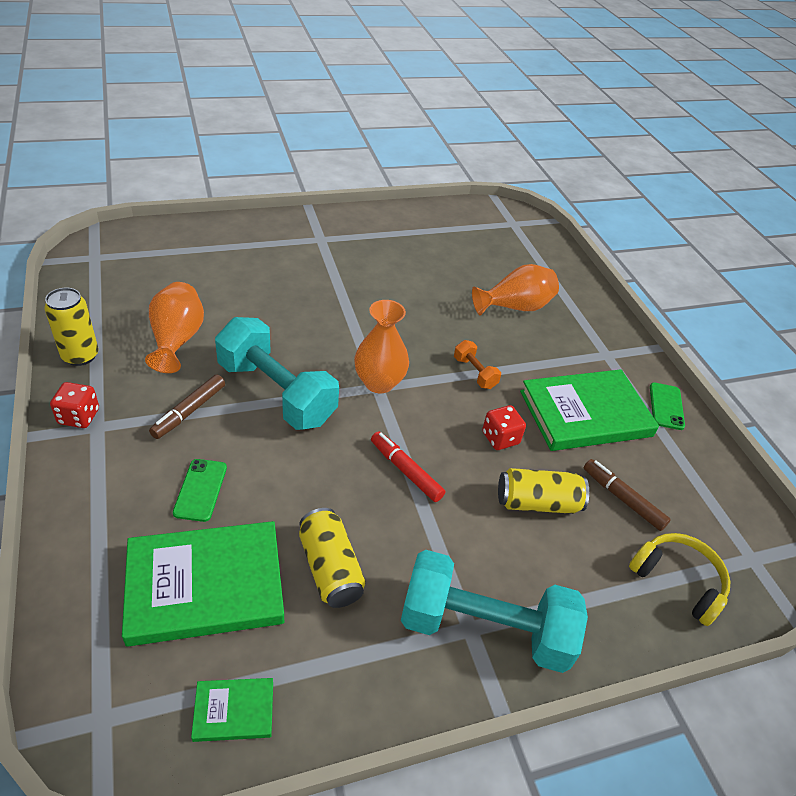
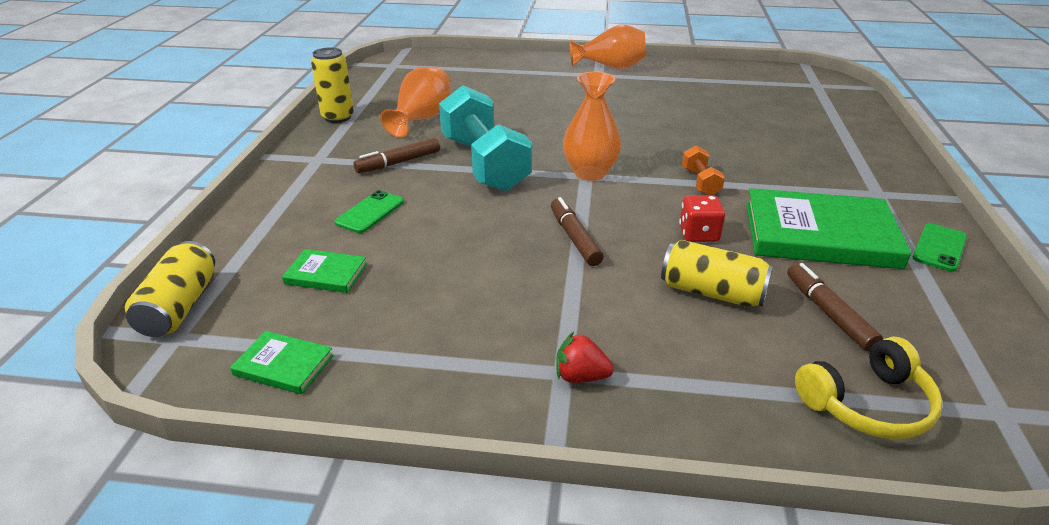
camera: 30 degrees right, 10 degrees down
(79, 416) = (308, 151): red dice -> none
(205, 586) = (326, 274): green book -> green book, size x0.46
(330, 568) = (447, 290): yellow can -> yellow can (180, 307)
(405, 471) = (574, 238): red marker -> brown marker
(485, 627) = (580, 376): turquoise dumbbell -> red strawberry
(514, 307) = (780, 142): orange vase -> orange vase (610, 67)
(678, 581) = (867, 404): yellow headphones -> yellow headphones turned 90 degrees clockwise

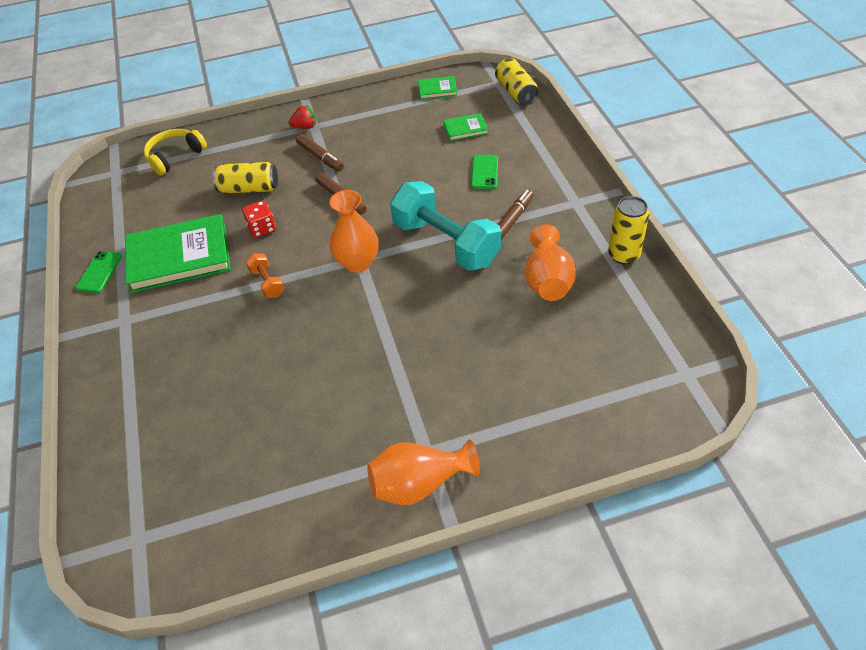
camera: 160 degrees right, 15 degrees up
(828, 313) = (184, 197): brown marker -> brown marker (320, 157)

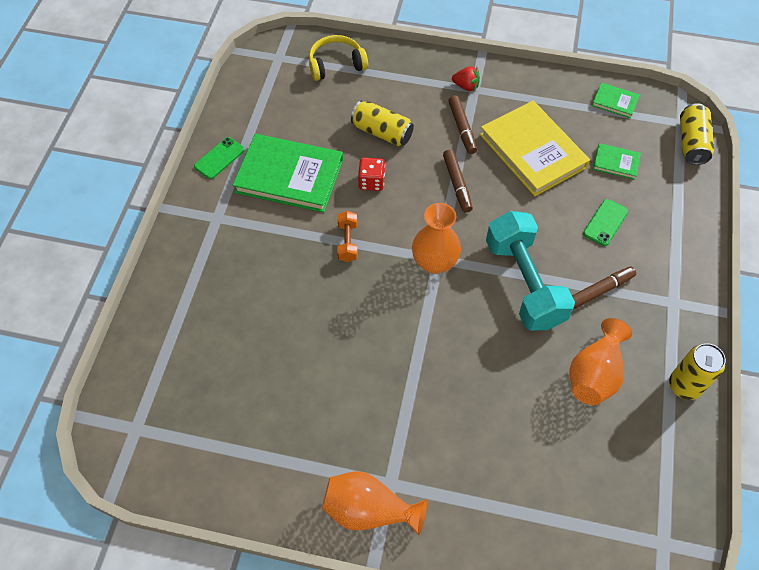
camera: 25 degrees right, 10 degrees up
(392, 148) = (533, 151): none -> yellow book

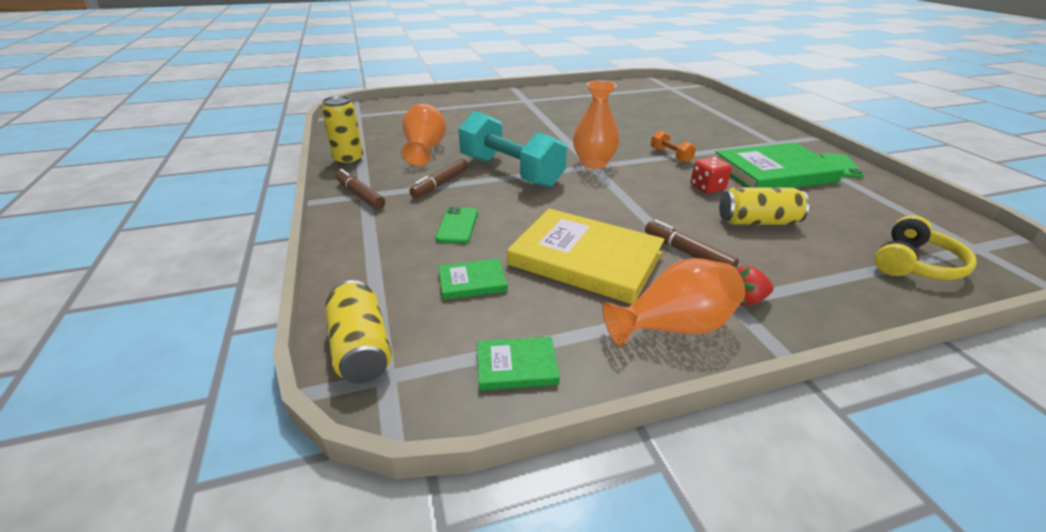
camera: 150 degrees right, 25 degrees down
(369, 510) = (529, 94): orange vase -> orange vase (673, 327)
(457, 184) = (632, 208): brown marker -> brown marker (360, 195)

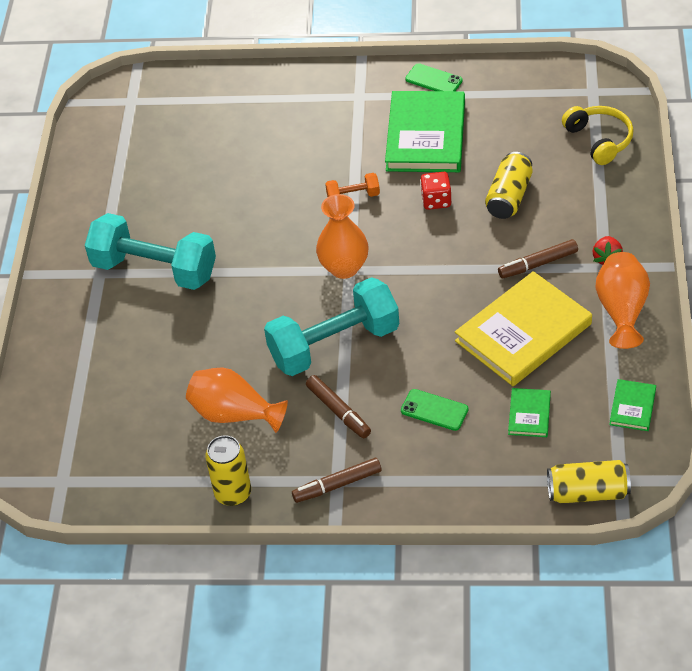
camera: 65 degrees left, 15 degrees up
(540, 111) = (154, 269): none -> turquoise dumbbell

